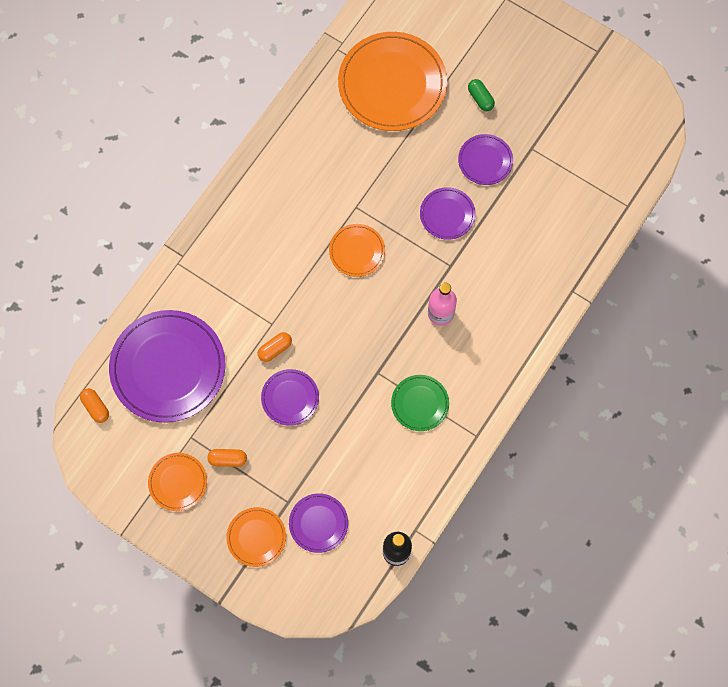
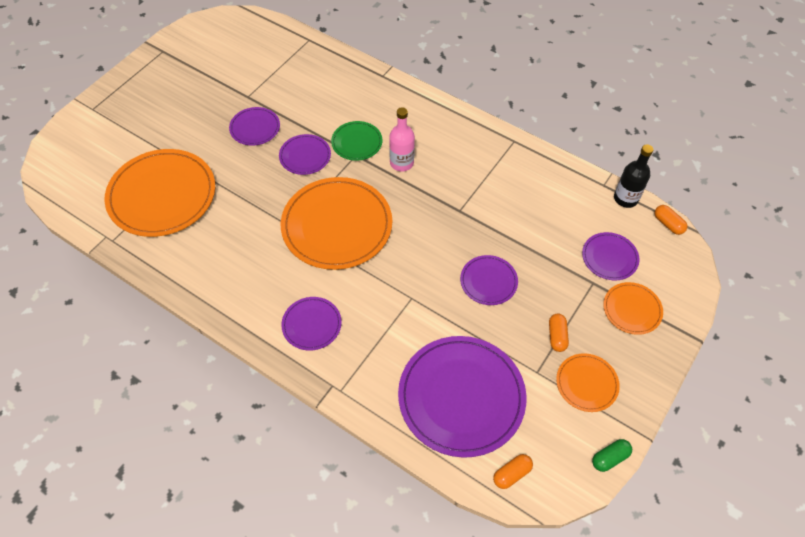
camera: 90 degrees left, 15 degrees down
(244, 235) = (311, 324): none -> purple plate
(275, 349) = (438, 295): orange capsule -> orange capsule (668, 224)
(357, 251) = (337, 225): orange plate -> orange plate, size x2.01
(420, 403) = (487, 179): green plate -> green plate (357, 142)
(480, 98) = (192, 129): green capsule -> green capsule (609, 458)

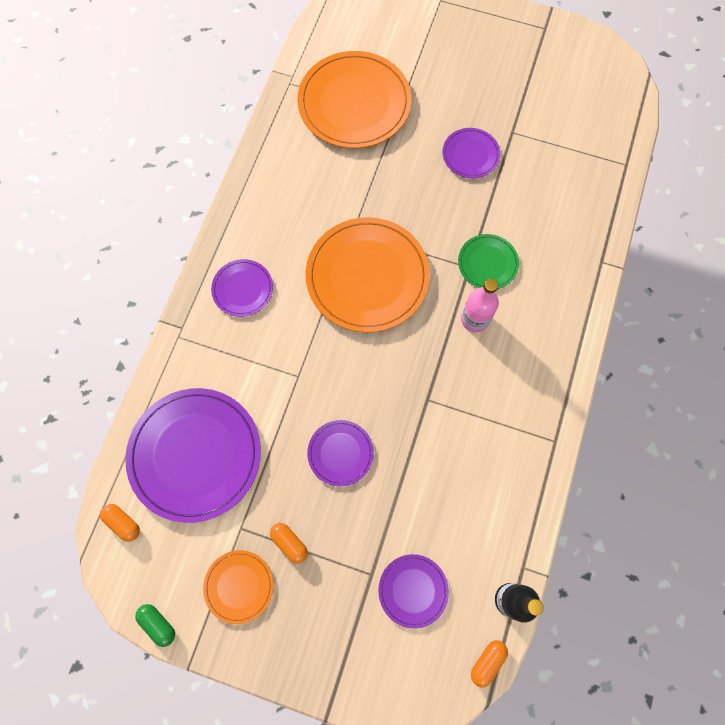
camera: 75 degrees right, 15 degrees up
(305, 156) = (449, 216): purple plate -> none
(557, 336) = (289, 543): orange capsule -> orange capsule turned 60 degrees clockwise
(632, 309) = (347, 627): orange plate -> none

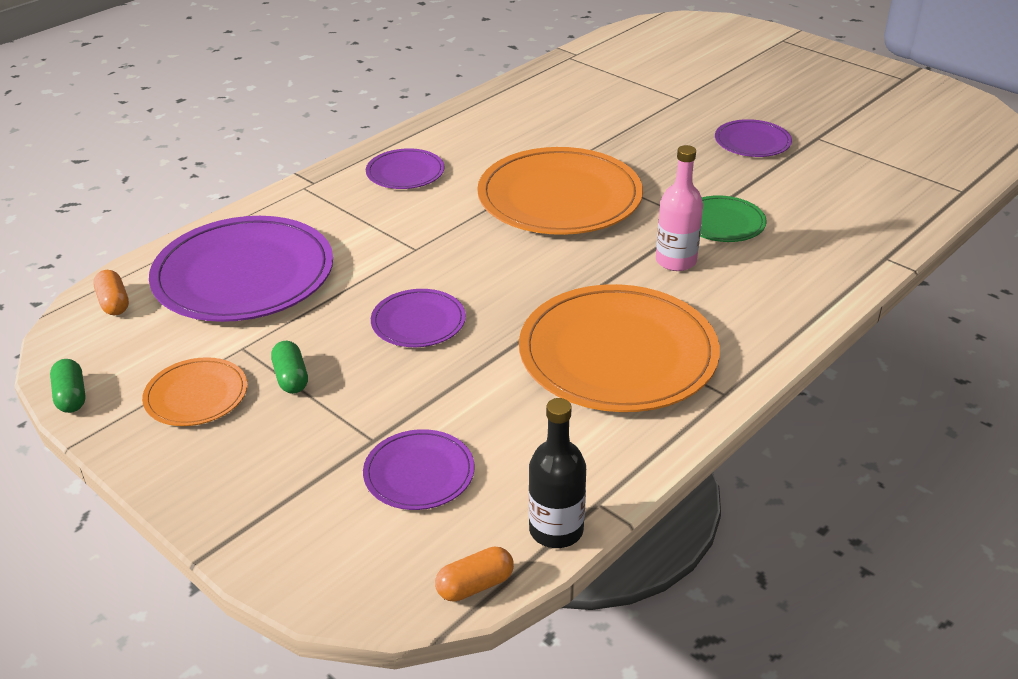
camera: 25 degrees right, 35 degrees down
(289, 543) = (291, 378): orange capsule -> green capsule
(354, 103) = (633, 82): orange plate -> orange plate (618, 354)

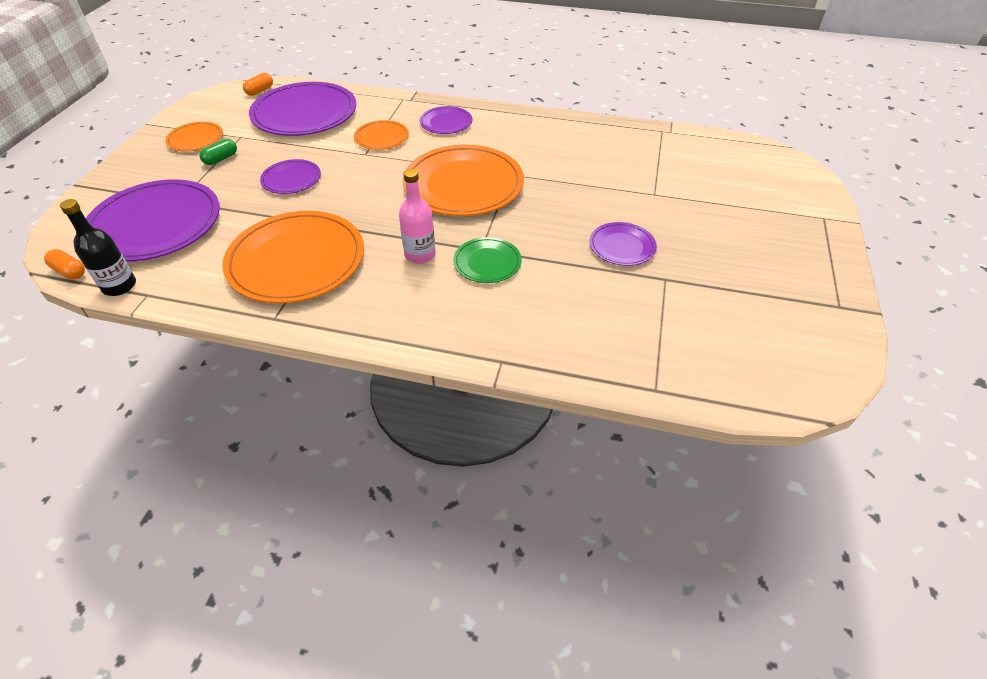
camera: 60 degrees right, 10 degrees up
(71, 396) = (182, 110): green capsule -> none
(388, 227) = (381, 137): none -> orange plate
(419, 473) = (155, 224): purple plate -> purple plate, size x2.01

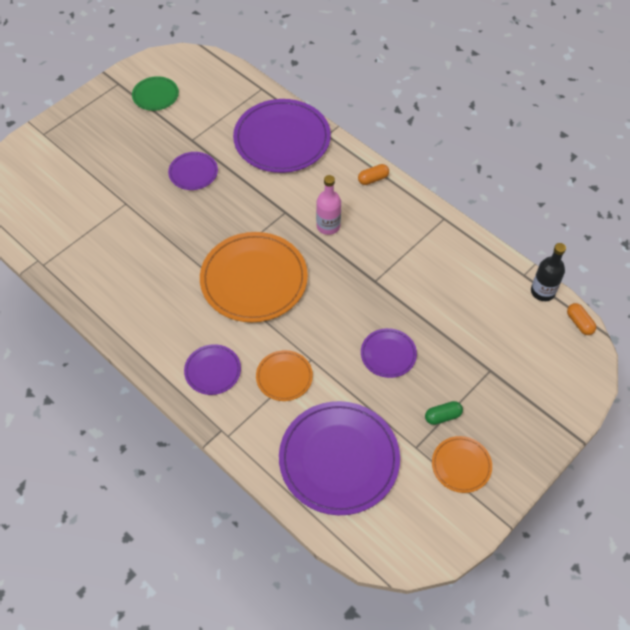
camera: 150 degrees left, 10 degrees up
(155, 224) = (512, 348): purple plate -> purple plate (282, 139)
(260, 91) = (371, 537): orange capsule -> orange capsule (373, 179)
(296, 260) = (414, 259): orange plate -> none
(487, 262) = (288, 200): green plate -> green plate (155, 95)

